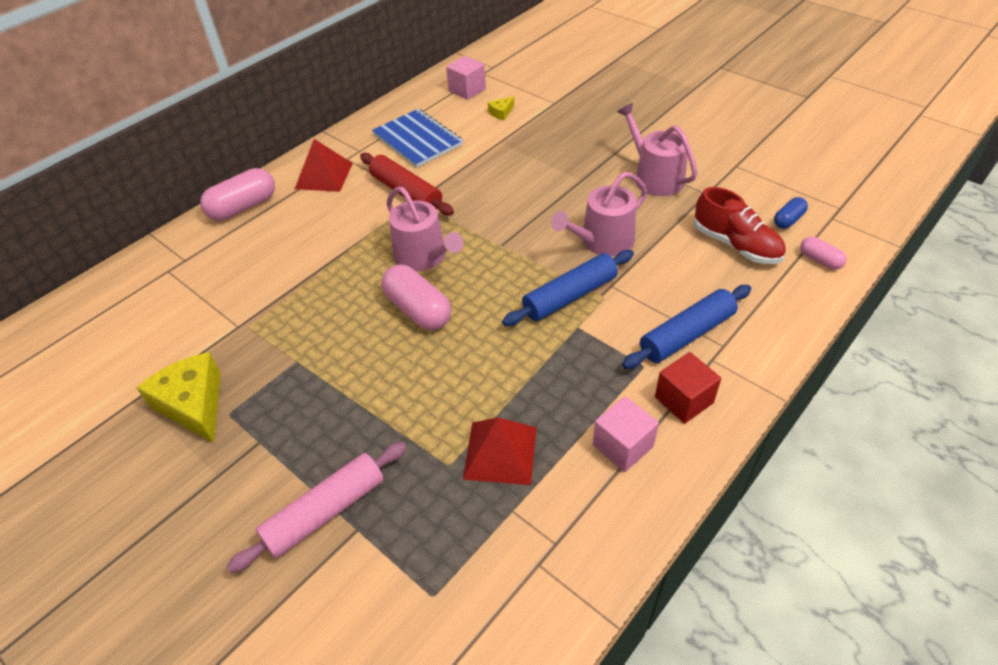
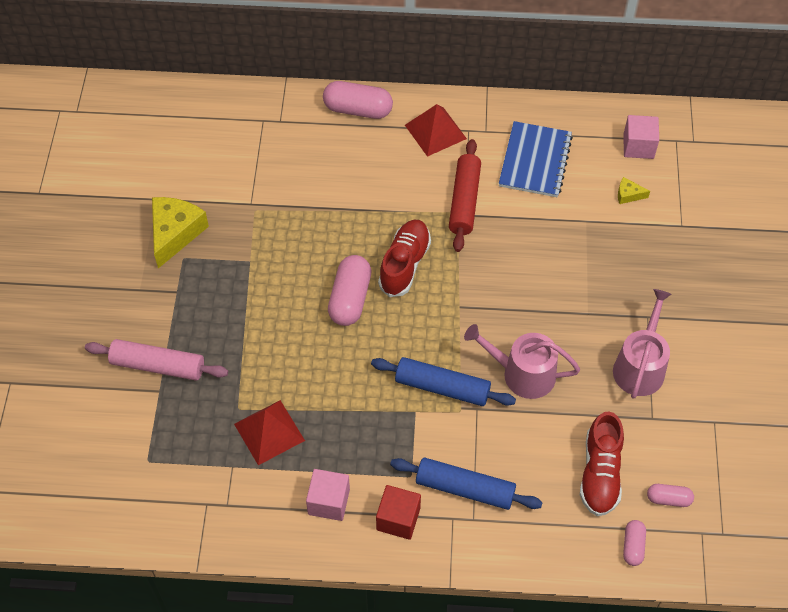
camera: 50 degrees right, 10 degrees up
(424, 257) = (404, 264): pink watering can -> red shoe
(788, 220) = (668, 499): blue capsule -> pink capsule

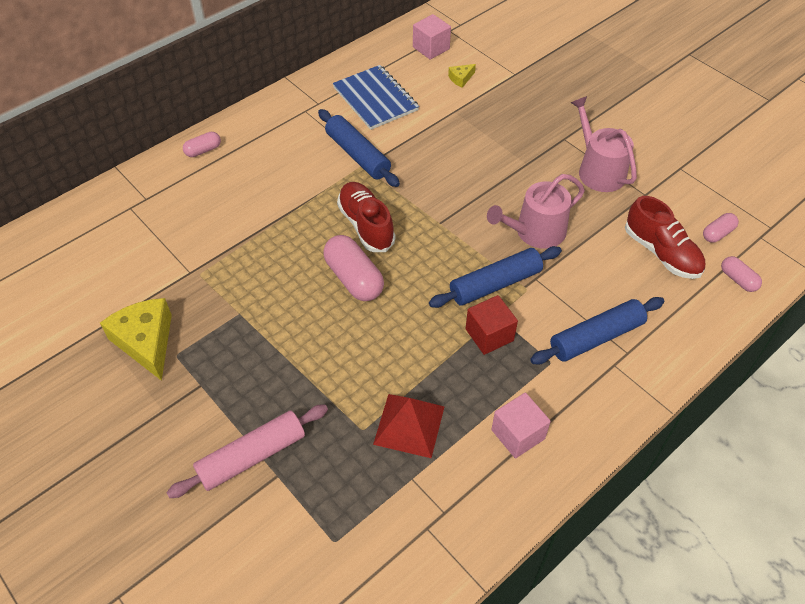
camera: 45 degrees left, 5 degrees down
(358, 110) = (203, 150): pink capsule -> pink capsule, size x0.54
(398, 519) = (580, 399): red cube -> red cube (489, 335)
(435, 131) = (282, 126): red pyramid -> none
(464, 201) = (357, 155): red rolling pin -> blue rolling pin

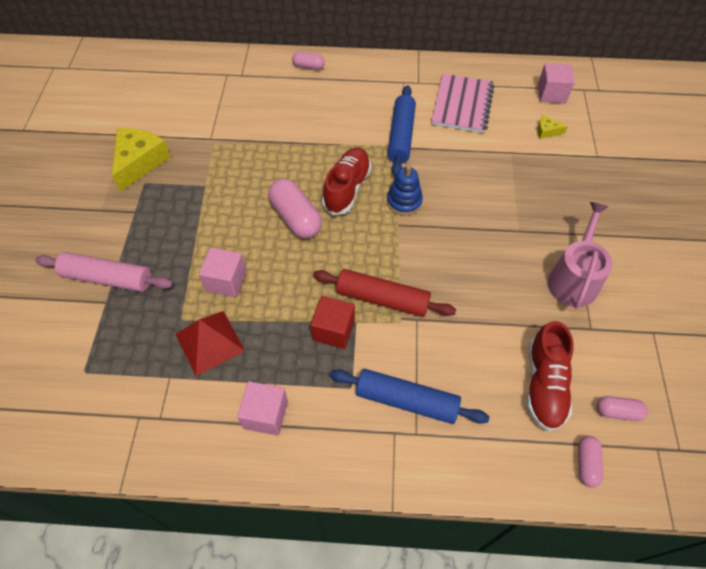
camera: 45 degrees right, 5 degrees up
(354, 278) = (295, 218): pink capsule -> pink capsule turned 45 degrees counterclockwise
(361, 370) = (226, 281): none -> pink cube
(375, 99) = (462, 105): blue notebook -> pink notebook
(423, 203) = (404, 202): none -> blue stacking toy
(495, 284) = (382, 298): blue rolling pin -> red rolling pin
(535, 232) = (460, 286): pink watering can -> none

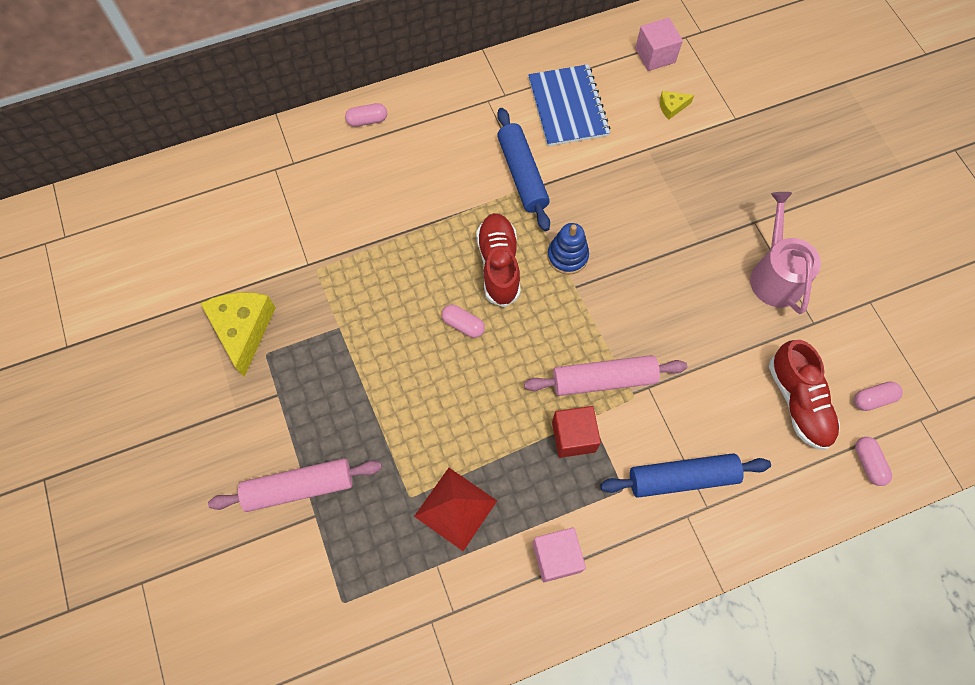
camera: 25 degrees left, 10 degrees up
(226, 281) = (431, 432): pink cube -> none
(295, 218) = (463, 325): pink capsule -> pink capsule, size x0.54
(382, 298) = (603, 379): red rolling pin -> pink rolling pin
(462, 105) = (567, 107): pink notebook -> blue notebook

